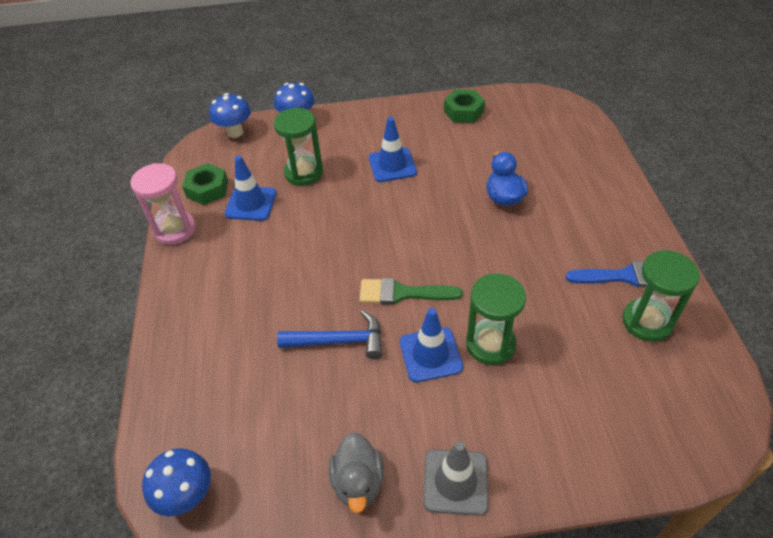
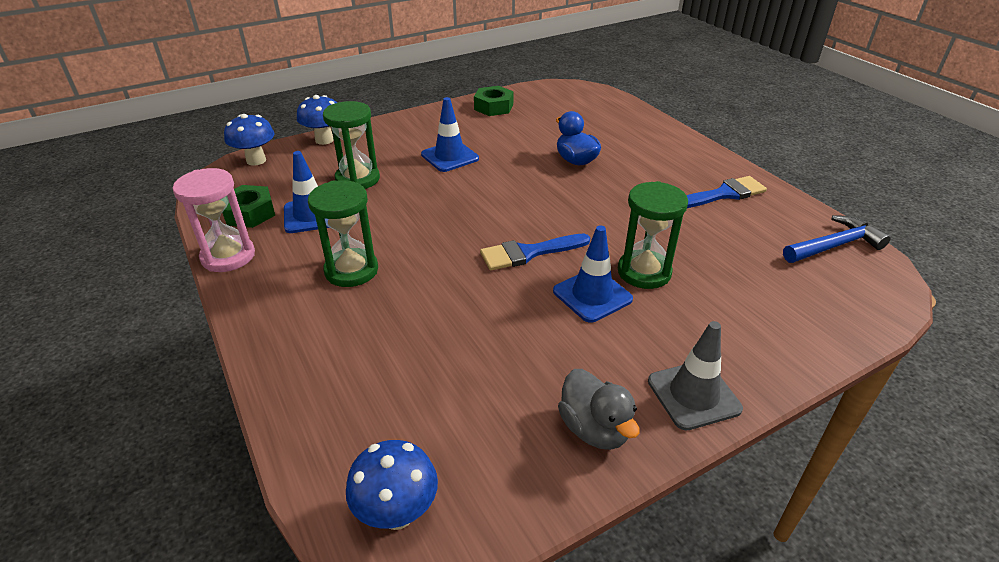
camera: 25 degrees left, 10 degrees down
(339, 341) = (488, 309): blue hammer -> blue hammer (834, 245)
(402, 293) = (528, 253): green brush -> blue brush
(647, 322) = (766, 222): green hourglass -> green hourglass (351, 270)

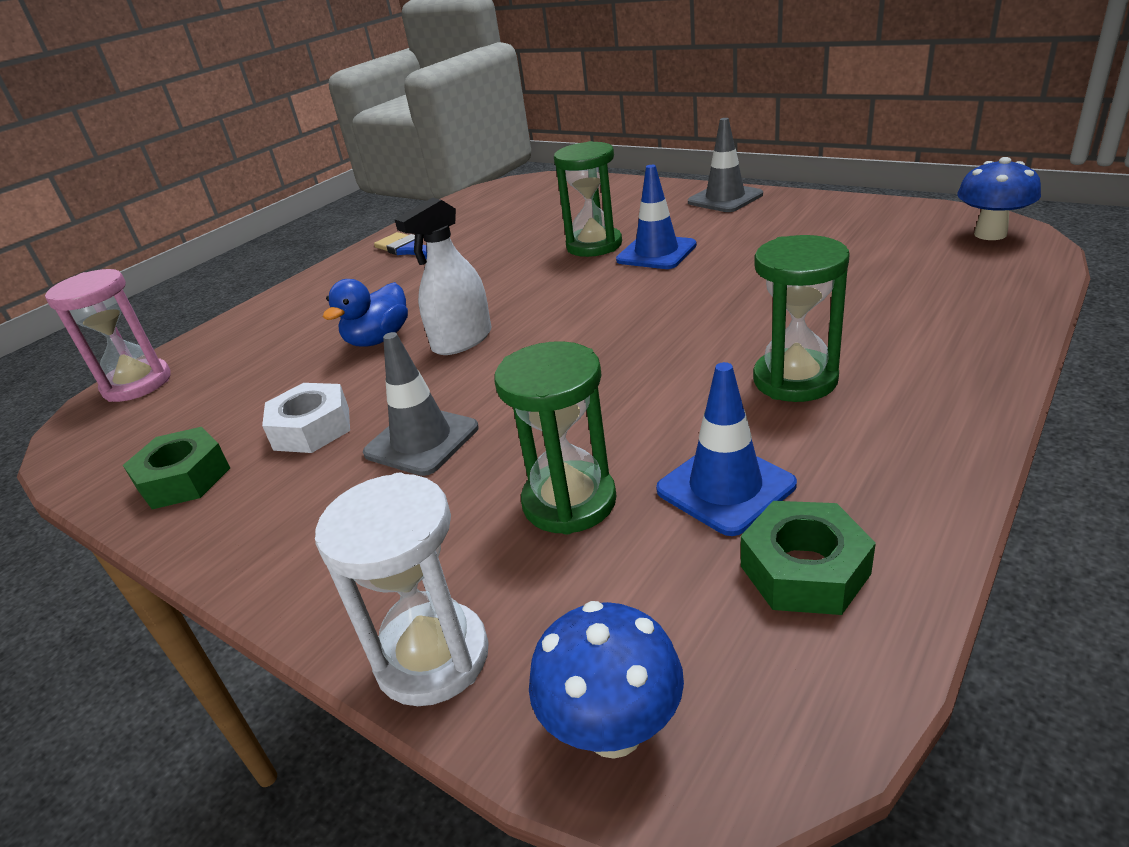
camera: 110 degrees left, 5 degrees down
(228, 256) = (927, 505): pink hourglass -> pink hourglass (137, 384)
(324, 140) = (432, 657): blue mushroom -> white hourglass
(450, 157) = (421, 441): blue traffic cone -> grey traffic cone
(498, 134) = (312, 428): none -> white nut
(528, 253) = (623, 297): blue brush -> none
(540, 184) = (462, 340): none -> white spray bottle
(594, 429) = (806, 211): grey duck -> none
(834, 245) = (477, 202): blue hammer -> none

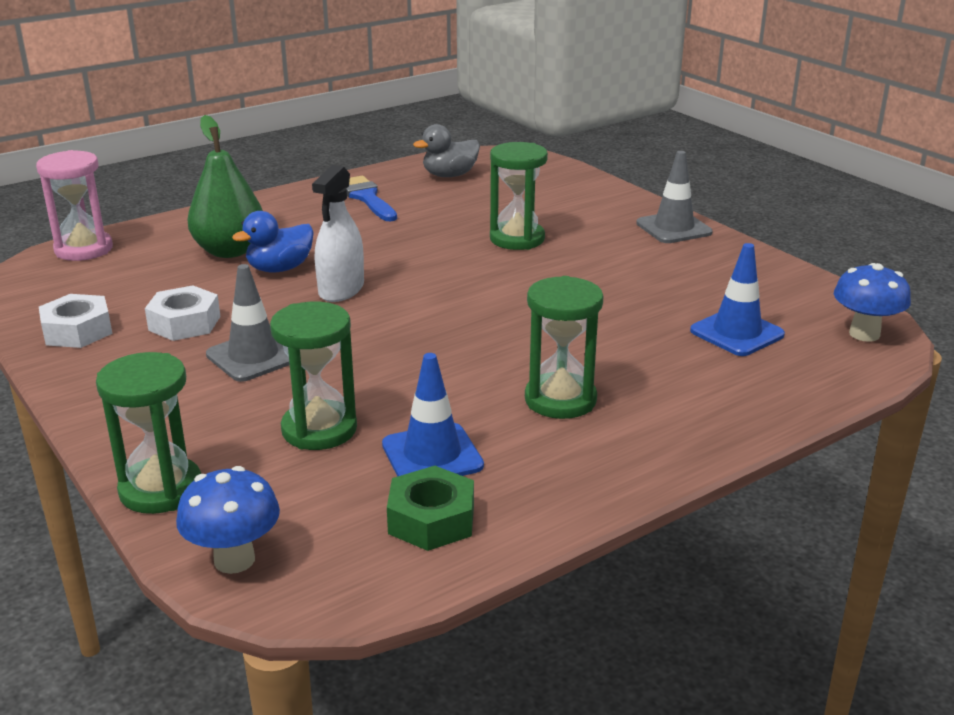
camera: 15 degrees right, 5 degrees down
(184, 478) = (77, 331): green nut -> white nut
(309, 338) = (230, 251): none -> green pear
(432, 657) = (161, 489): white hourglass -> green hourglass
(462, 340) = (341, 290): white spray bottle -> white spray bottle turned 45 degrees counterclockwise
(479, 211) = (449, 175): none -> grey duck
(656, 253) = (561, 262): blue traffic cone -> blue traffic cone (737, 333)

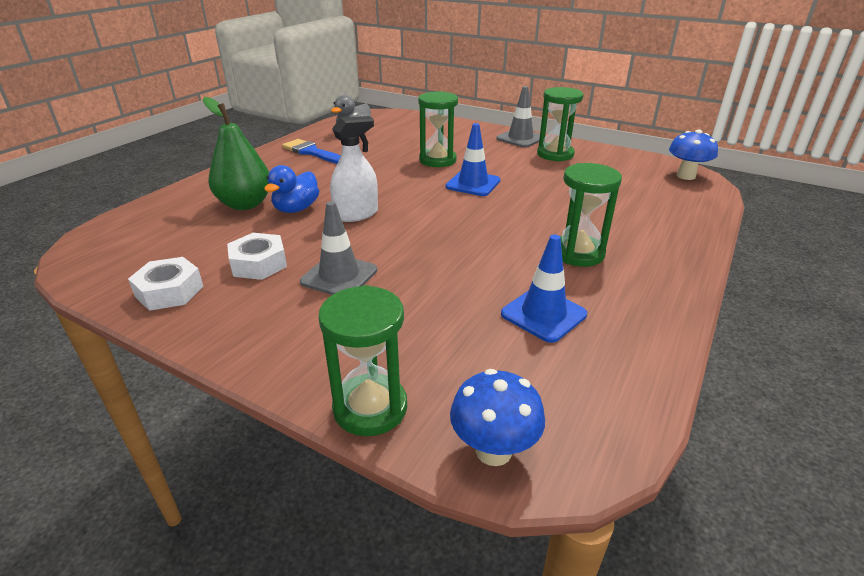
camera: 25 degrees left, 5 degrees up
(84, 249) = (118, 226): pink hourglass -> none
(319, 429) = (445, 318): green hourglass -> green hourglass (555, 154)
(341, 290) = (356, 214): white spray bottle -> white spray bottle turned 120 degrees counterclockwise
(431, 520) = (597, 363): green nut -> none
(737, 333) = (624, 189): blue traffic cone -> blue traffic cone (473, 184)

